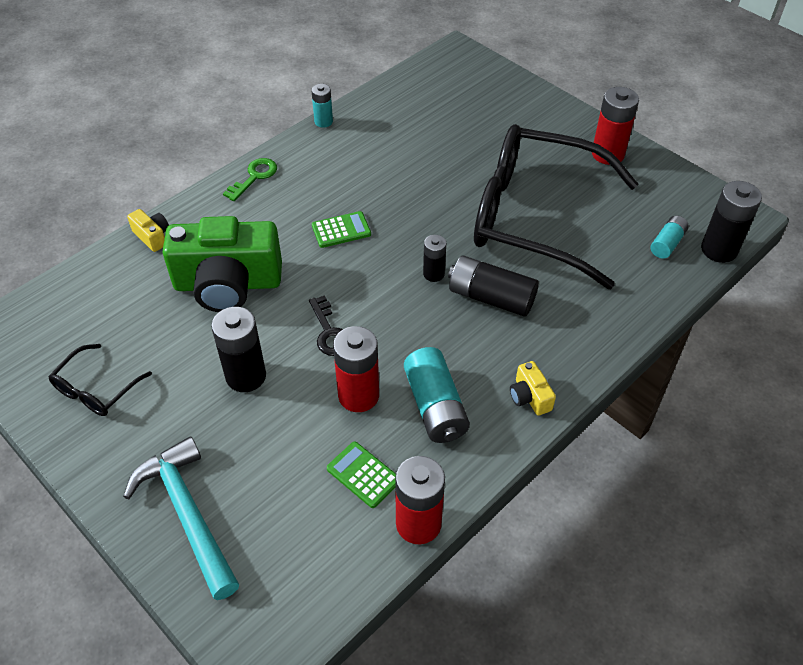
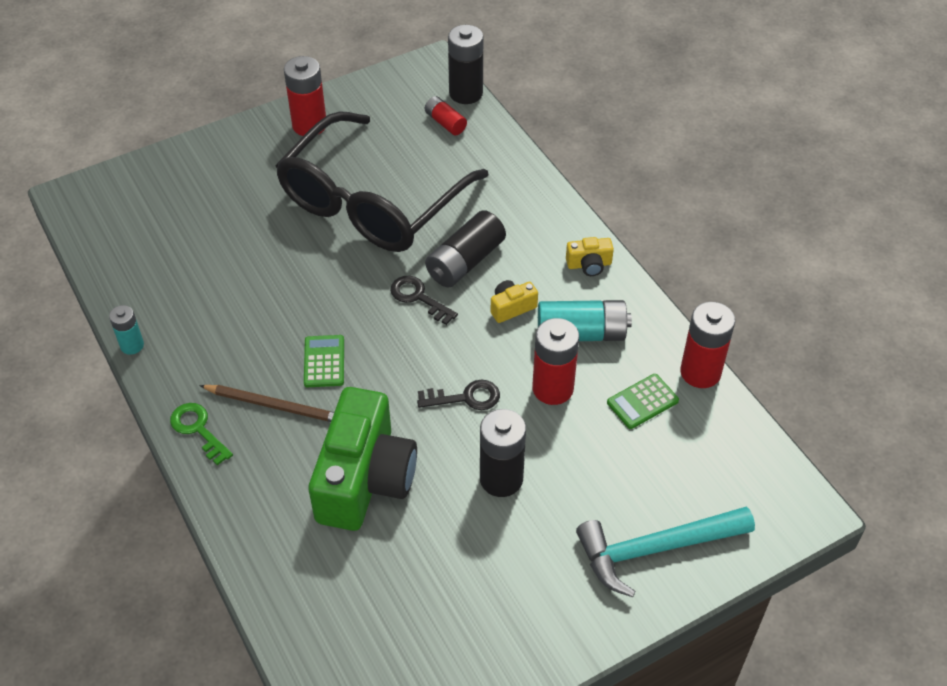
camera: 75 degrees left, 0 degrees up
(96, 389) = (477, 624): black glasses -> none
(152, 236) = (256, 548): yellow camera -> yellow camera (511, 307)
(288, 213) = (275, 406): none -> brown pencil
(433, 274) = (418, 298): black battery -> black key
(667, 243) = (445, 123): turquoise battery -> red battery

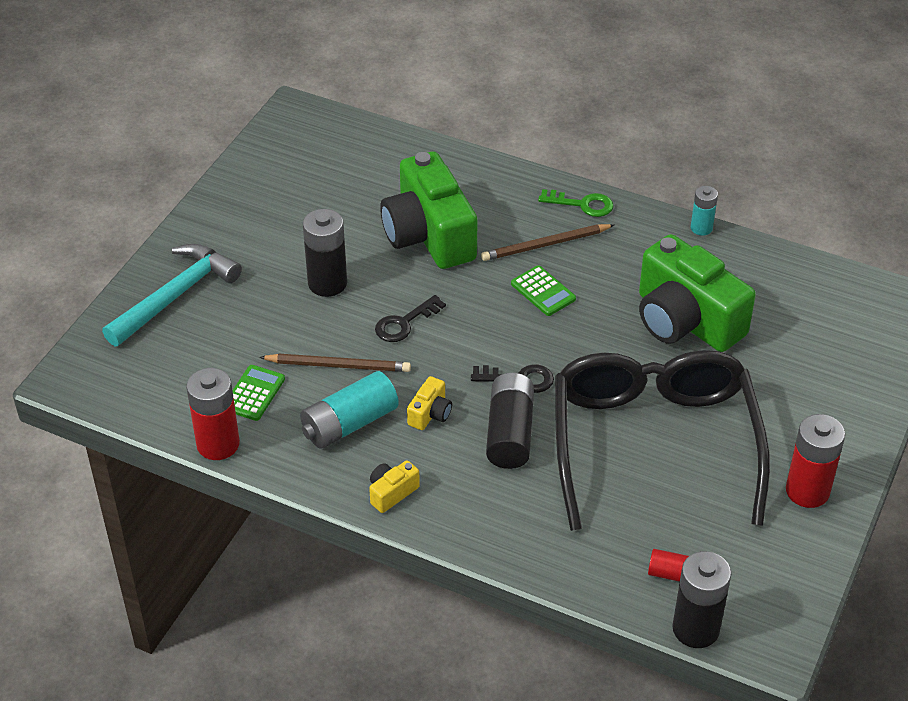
camera: 145 degrees right, 5 degrees down
(244, 274) = (685, 320): none -> green camera
(552, 388) = (338, 365): red battery -> brown pencil

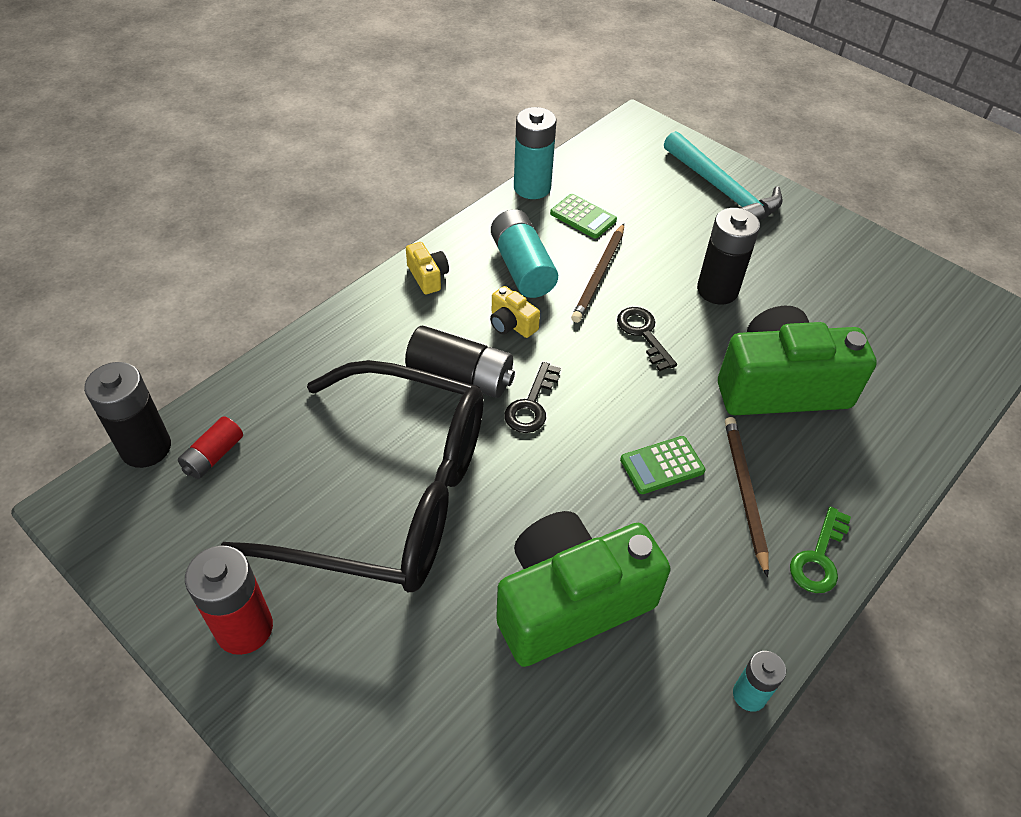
camera: 105 degrees right, 5 degrees up
(218, 444) = (532, 188): red battery -> turquoise battery

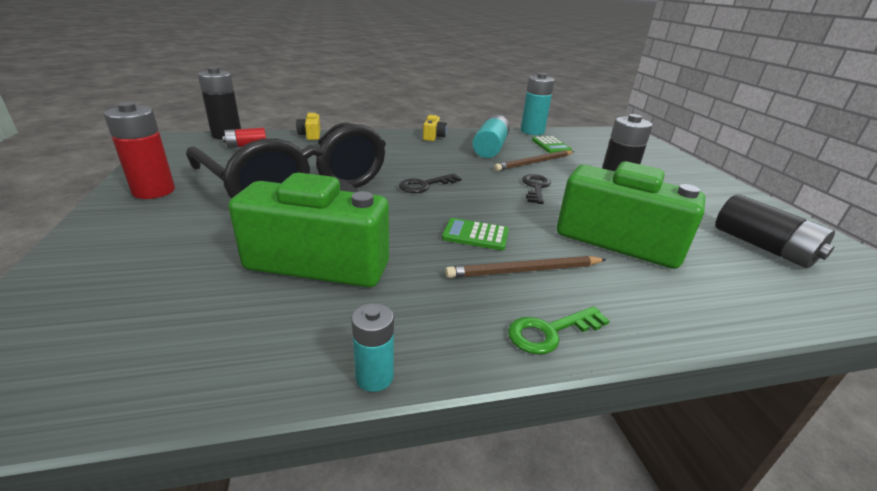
camera: 35 degrees right, 20 degrees down
(460, 376) = (400, 165): black battery -> black battery (762, 247)
(511, 324) = (456, 160): yellow camera -> yellow camera (310, 135)
(722, 191) = (662, 162): turquoise hammer -> none
(744, 492) = (524, 271): brown pencil -> brown pencil turned 135 degrees counterclockwise

